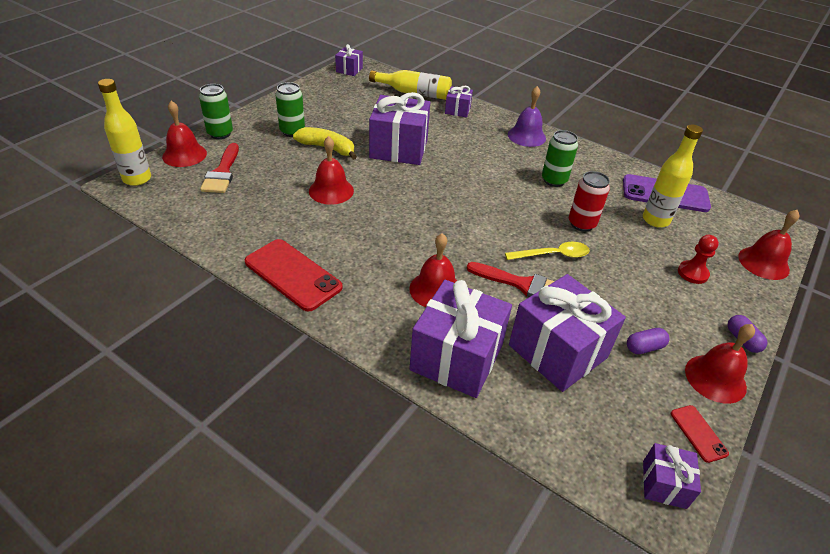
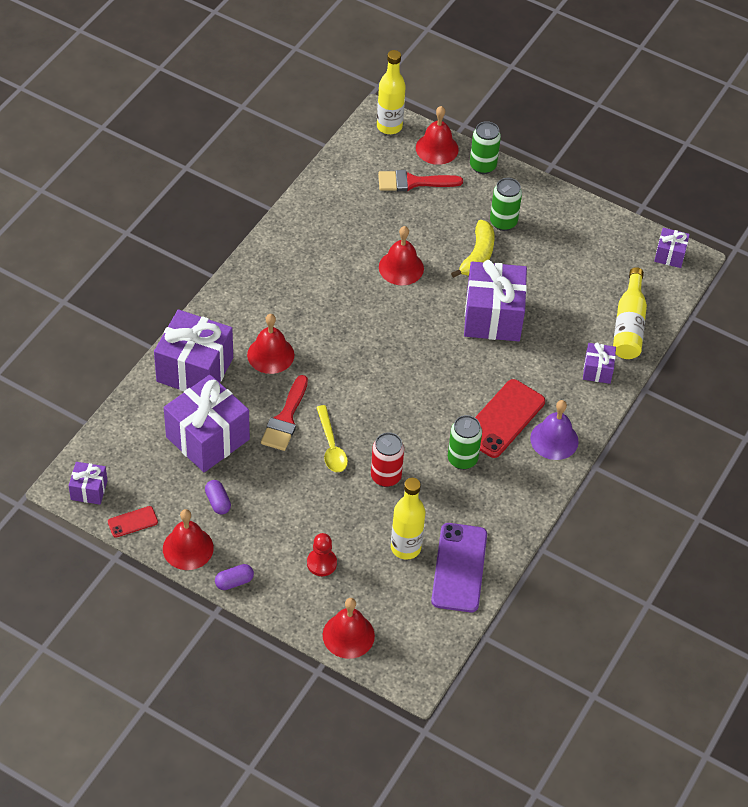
camera: 85 degrees right, 10 degrees up
(292, 275) = (275, 256): red phone -> red phone (503, 419)

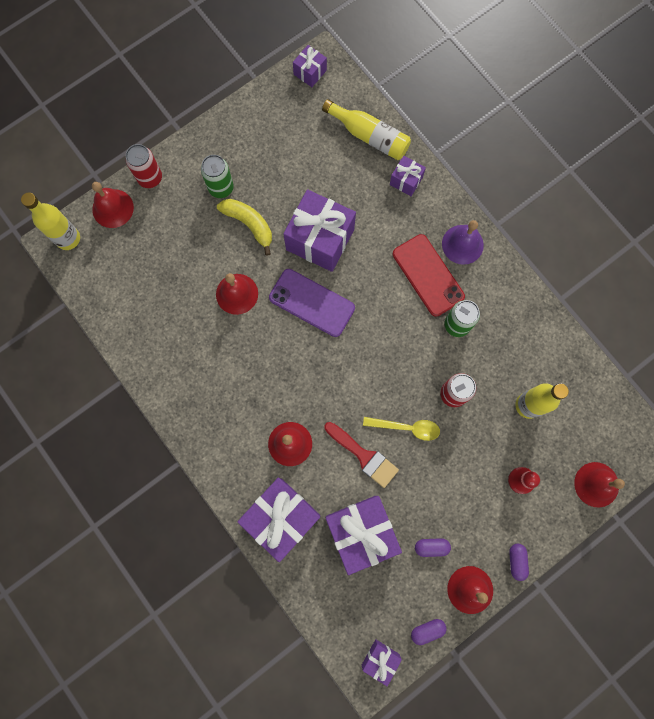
camera: 65 degrees left, 25 degrees up
(132, 522) = (427, 630): red phone -> purple capsule
(413, 182) = (143, 244): red brush -> none
(459, 568) = (560, 370): purple phone -> purple phone (312, 303)
(482, 166) = (150, 178): green can -> red can

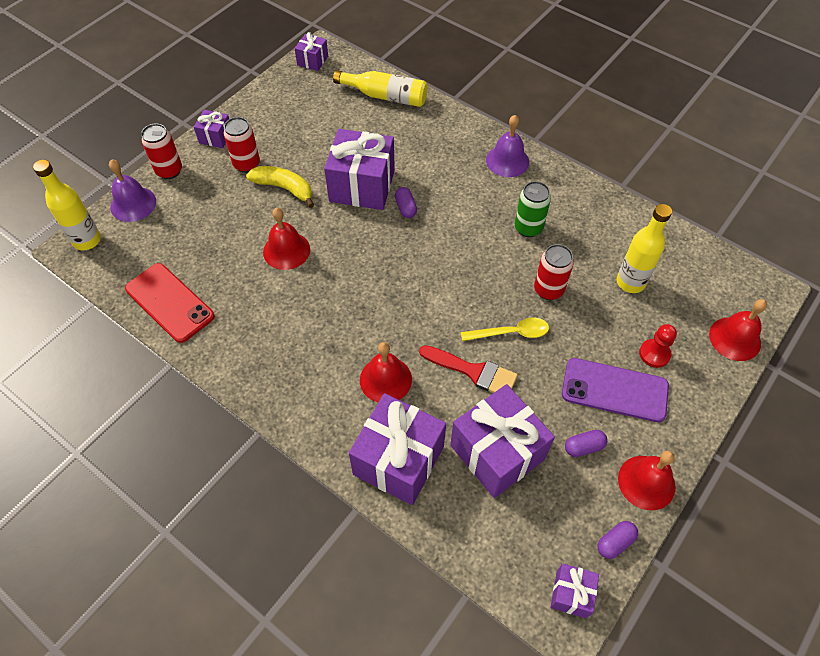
camera: 15 degrees left, 20 degrees down
(113, 208) = (133, 204): red bell -> purple bell
(221, 188) = (246, 164): green can -> red can
(312, 303) = (370, 241): purple phone -> purple phone (614, 390)
(406, 181) = (433, 122): purple gift -> purple gift (216, 137)
(428, 275) = (482, 193): red phone -> red phone (169, 303)
(516, 561) = (685, 437): purple capsule -> purple capsule (405, 208)

